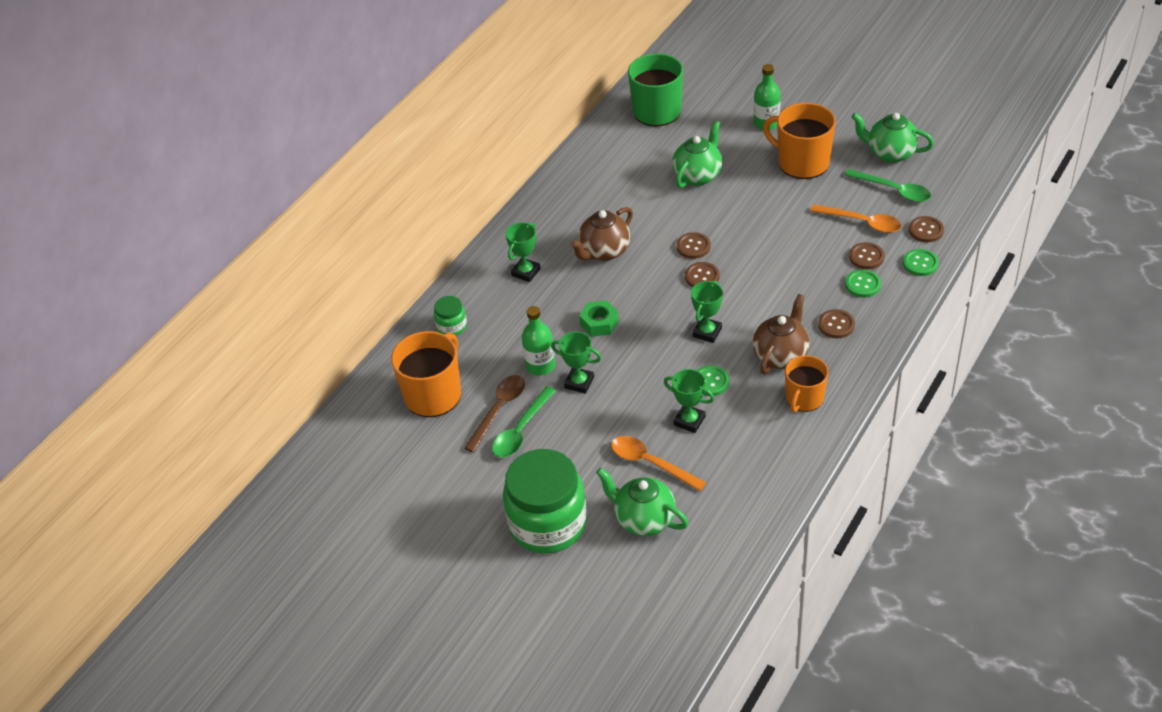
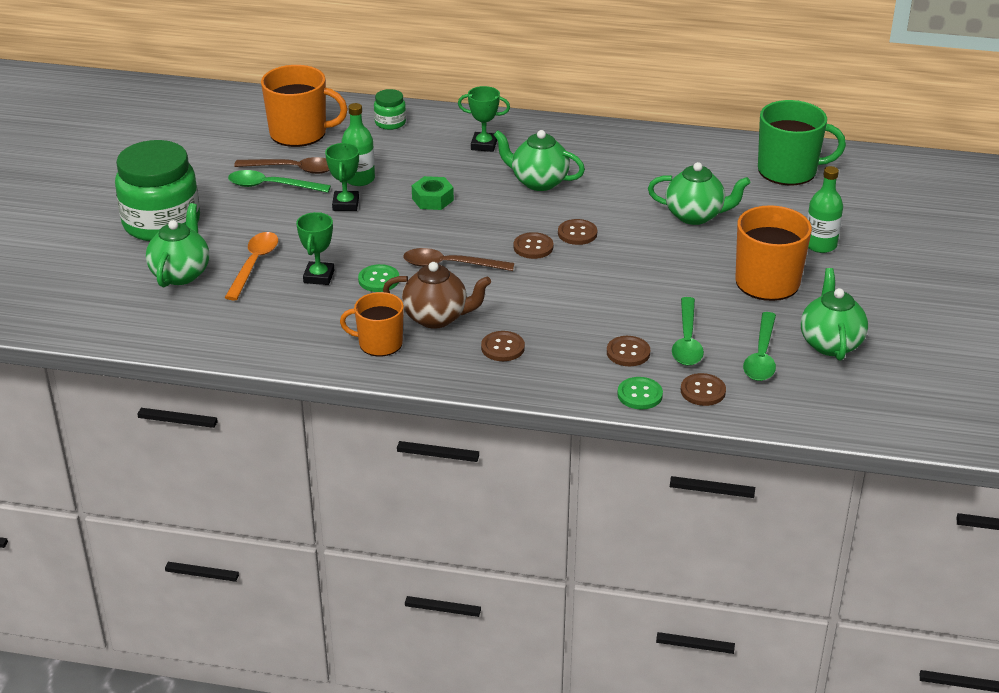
camera: 65 degrees right, 10 degrees down
(604, 252) = (538, 182): brown teapot -> green teapot
(707, 332) = (450, 265): green trophy -> brown spoon
(862, 222) = (687, 341): orange spoon -> green spoon
(863, 284) = (579, 357): green button -> none

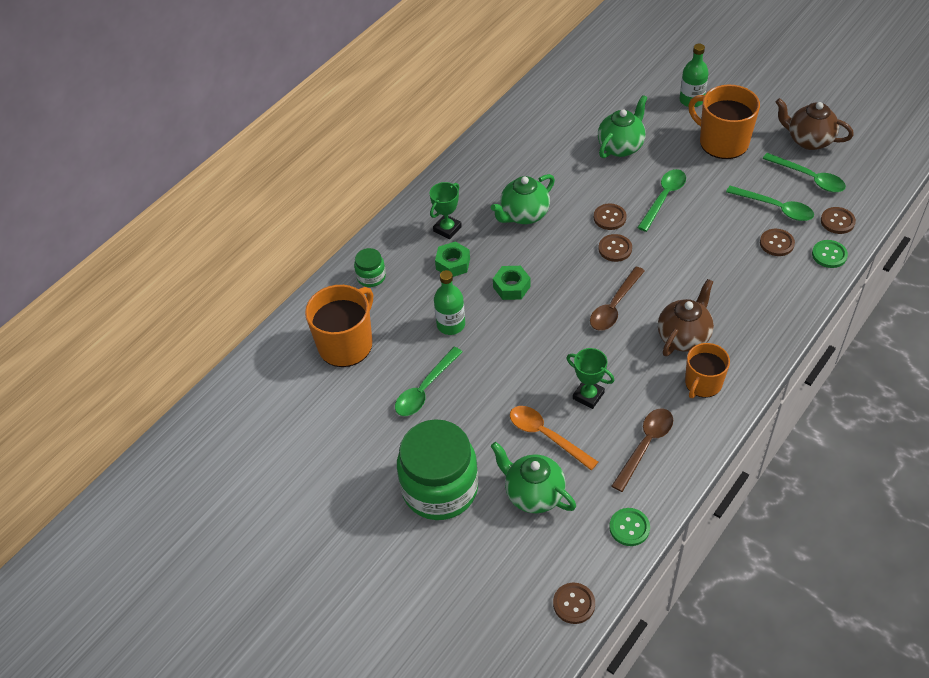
camera: 60 degrees left, 15 degrees up
(293, 169) = (406, 366): brown spoon -> brown spoon (645, 445)
(345, 204) = (486, 345): green trophy -> none
(379, 280) = (613, 357): green button -> green button (629, 527)
(439, 160) = (453, 264): none -> green nut
(502, 348) = (741, 310): brown button -> brown button (574, 604)
(637, 261) = (663, 198): none -> green spoon
(789, 170) = (589, 79): green mug -> none
(830, 343) = (808, 140): green teapot -> brown teapot

